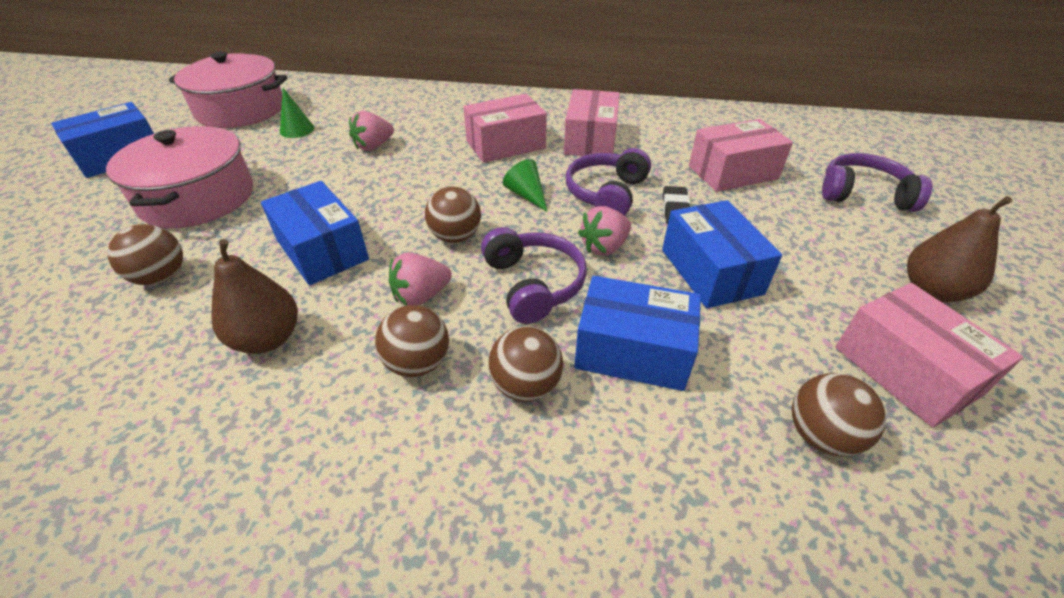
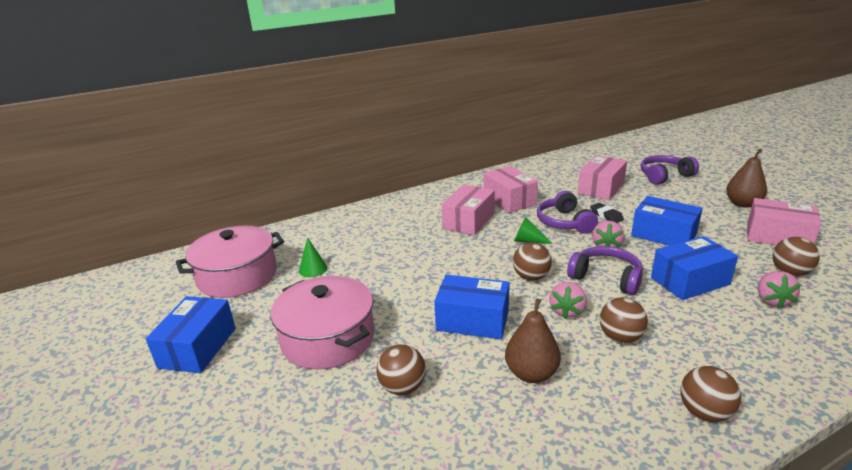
camera: 35 degrees left, 15 degrees down
(374, 146) = (390, 255): pink strawberry -> pink strawberry (772, 300)
(526, 385) = (677, 317): brown ball -> brown ball (704, 412)

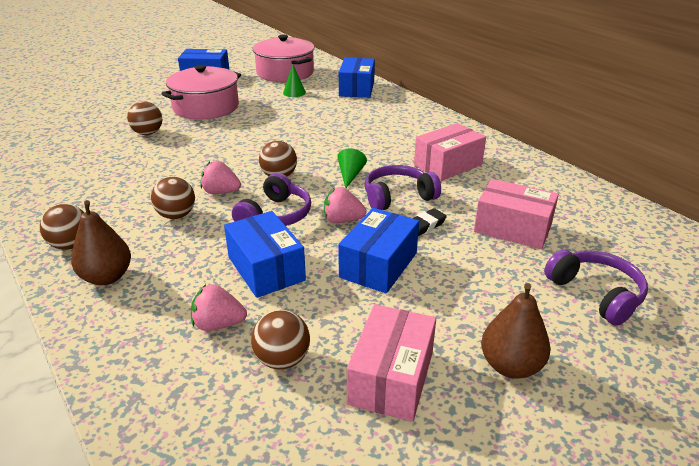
camera: 80 degrees right, 5 degrees up
(469, 221) = (388, 145): pink box -> none
(472, 320) = (216, 152): blue box -> blue box (357, 89)
(531, 373) = (145, 175): brown pear -> brown pear (107, 277)

